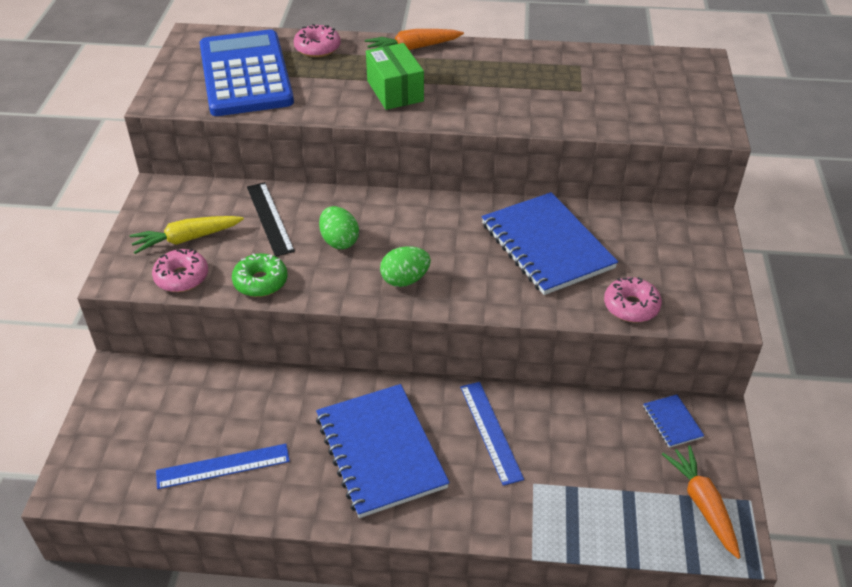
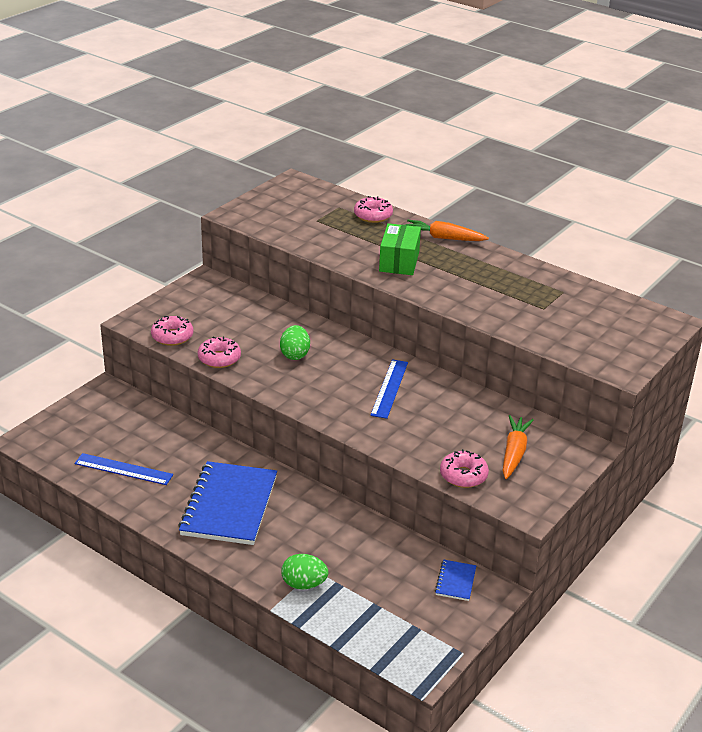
camera: 30 degrees right, 10 degrees down
(187, 239) = (196, 315): yellow carrot -> none
(245, 74) = (304, 217): blue calculator -> none
(260, 282) = (219, 358): green donut -> pink donut
(269, 218) = (261, 323): black ruler -> none
(405, 280) = (316, 395): green egg -> green egg (304, 584)
(491, 431) = (315, 527): blue ruler -> blue ruler (389, 388)
(547, 246) = (441, 414): blue notebook -> none
(703, 505) = (423, 639): orange carrot -> orange carrot (514, 453)

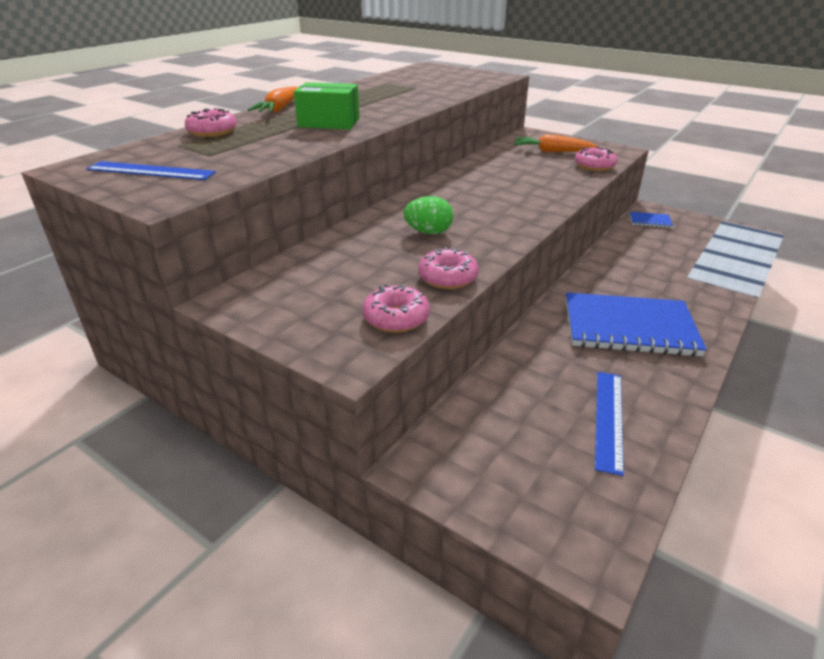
camera: 90 degrees left, 0 degrees up
(304, 584) = (710, 281): green egg -> none
(389, 388) = (479, 189): blue ruler -> blue ruler (151, 171)

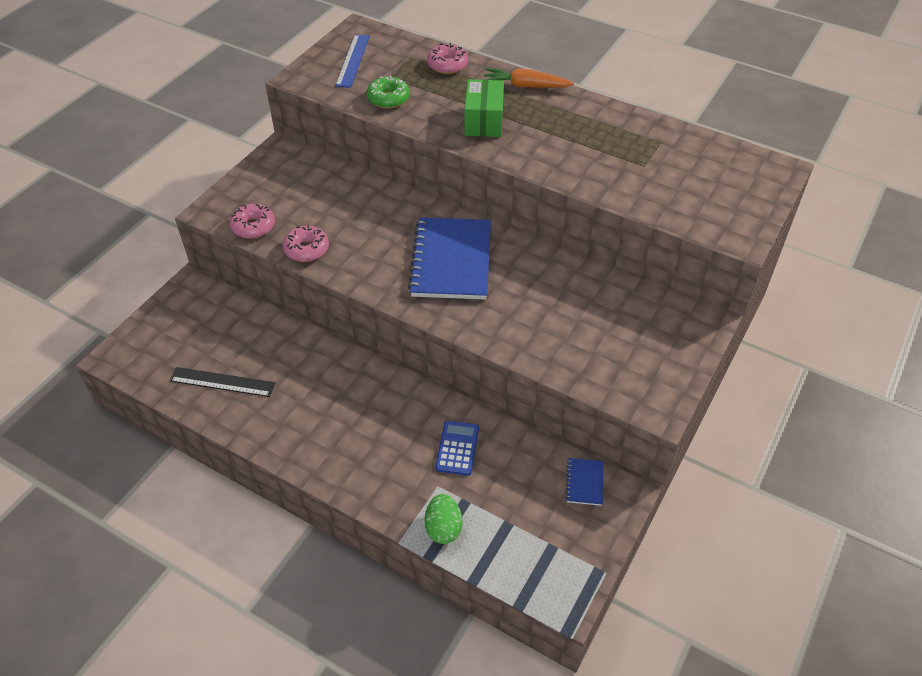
camera: 85 degrees right, 15 degrees up
(258, 155) = (388, 99): none -> green donut
(428, 232) = (385, 236): green egg -> green egg (443, 528)
(552, 151) = (631, 336): orange carrot -> none
(594, 166) = (583, 371): pink donut -> none
(608, 419) = (222, 382): blue ruler -> black ruler
(629, 327) = (339, 415): blue notebook -> blue notebook (451, 261)
(641, 266) = (457, 448): none -> blue calculator

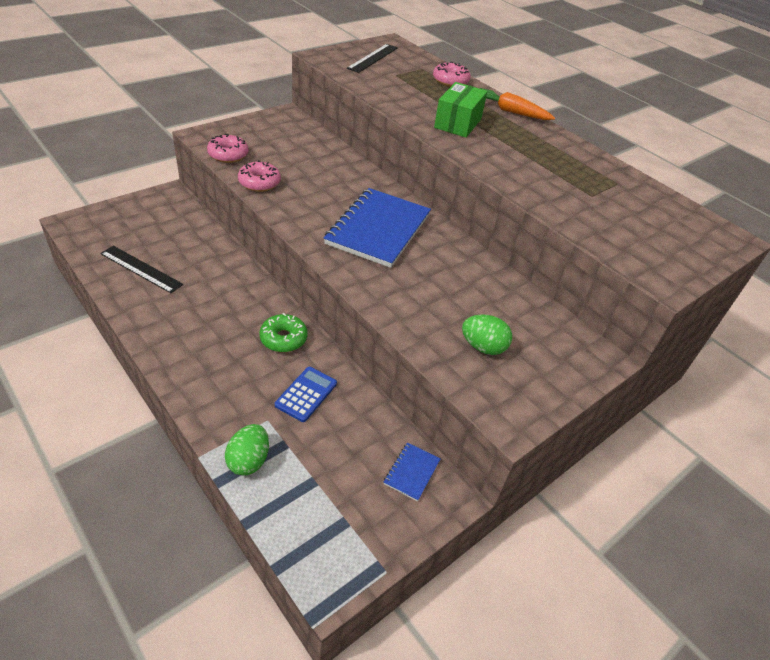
camera: 15 degrees right, 5 degrees down
(353, 60) = (373, 58): blue ruler -> black ruler
(388, 99) = (385, 87): green donut -> green donut (283, 338)
(605, 349) = (483, 347): none -> green egg

